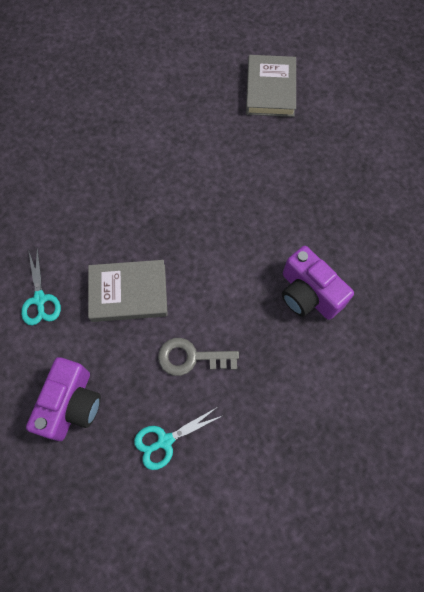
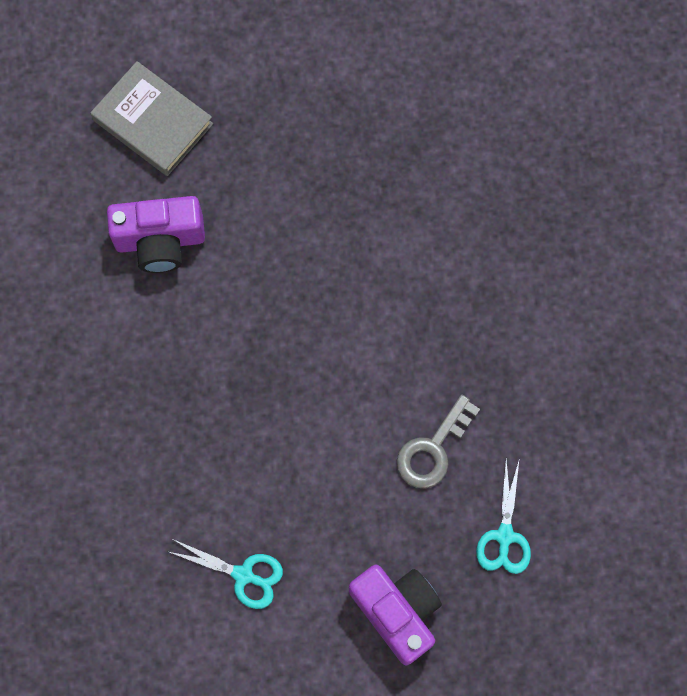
camera: 55 degrees left, 5 degrees up
(128, 293) = (307, 469): grey book -> none
(308, 294) = (448, 274): purple camera -> purple camera (160, 241)

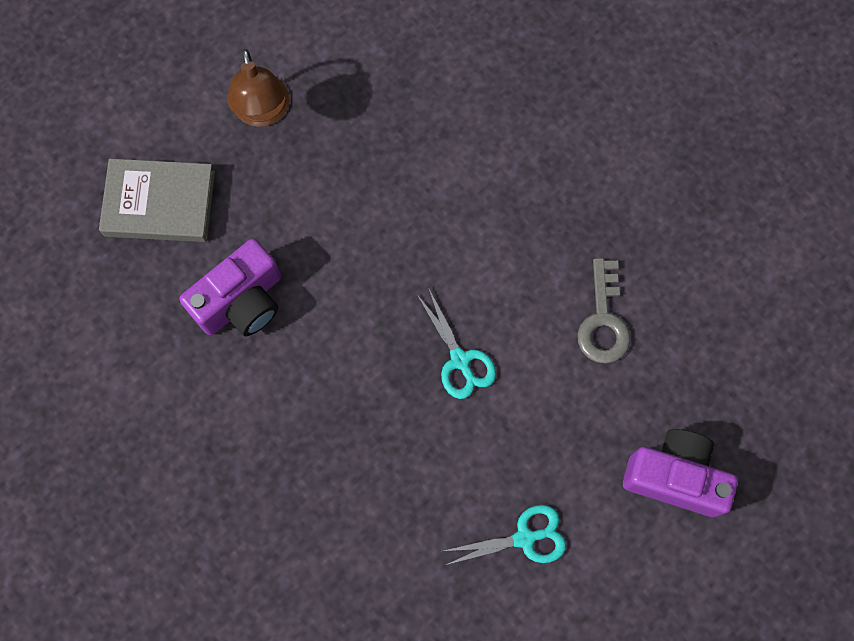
camera: 35 degrees left, 0 degrees up
(284, 101) = (263, 112): none -> brown lamp
(504, 536) = (714, 352): turquoise scissors -> turquoise scissors (460, 360)

